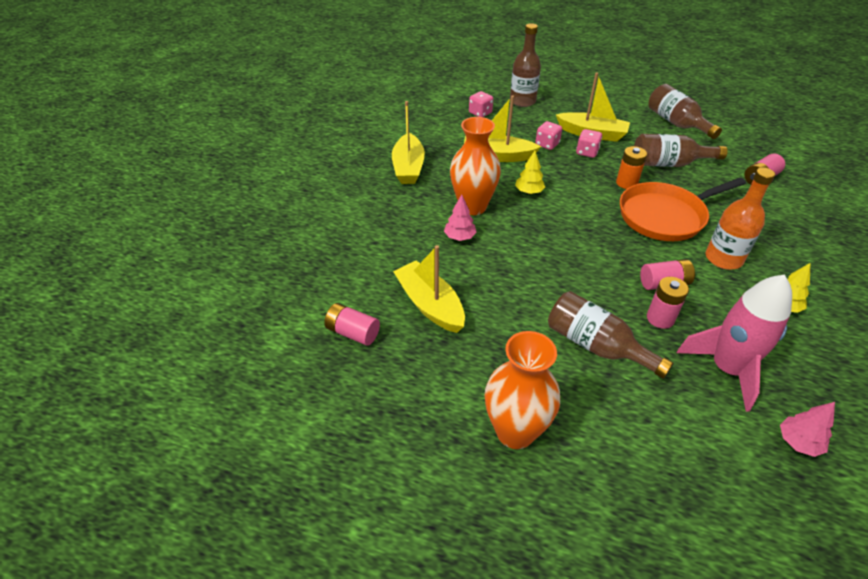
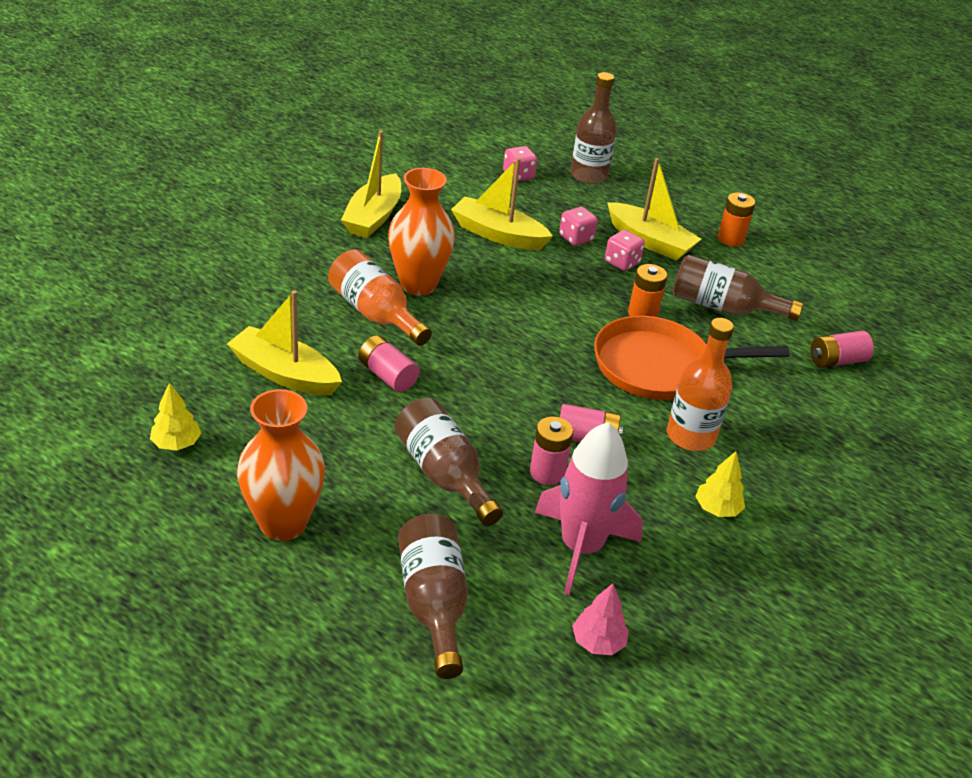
camera: 15 degrees right, 5 degrees down
(353, 333) = (178, 375): pink battery -> pink battery (387, 376)
(430, 305) = (285, 374): yellow boat -> yellow boat turned 45 degrees counterclockwise
(460, 237) = (375, 313): pink tree -> orange bottle
(529, 192) = (503, 288): yellow tree -> yellow tree (176, 443)
(636, 118) = (730, 239): none -> orange battery
(676, 123) = (783, 260): brown bottle -> brown bottle (433, 603)

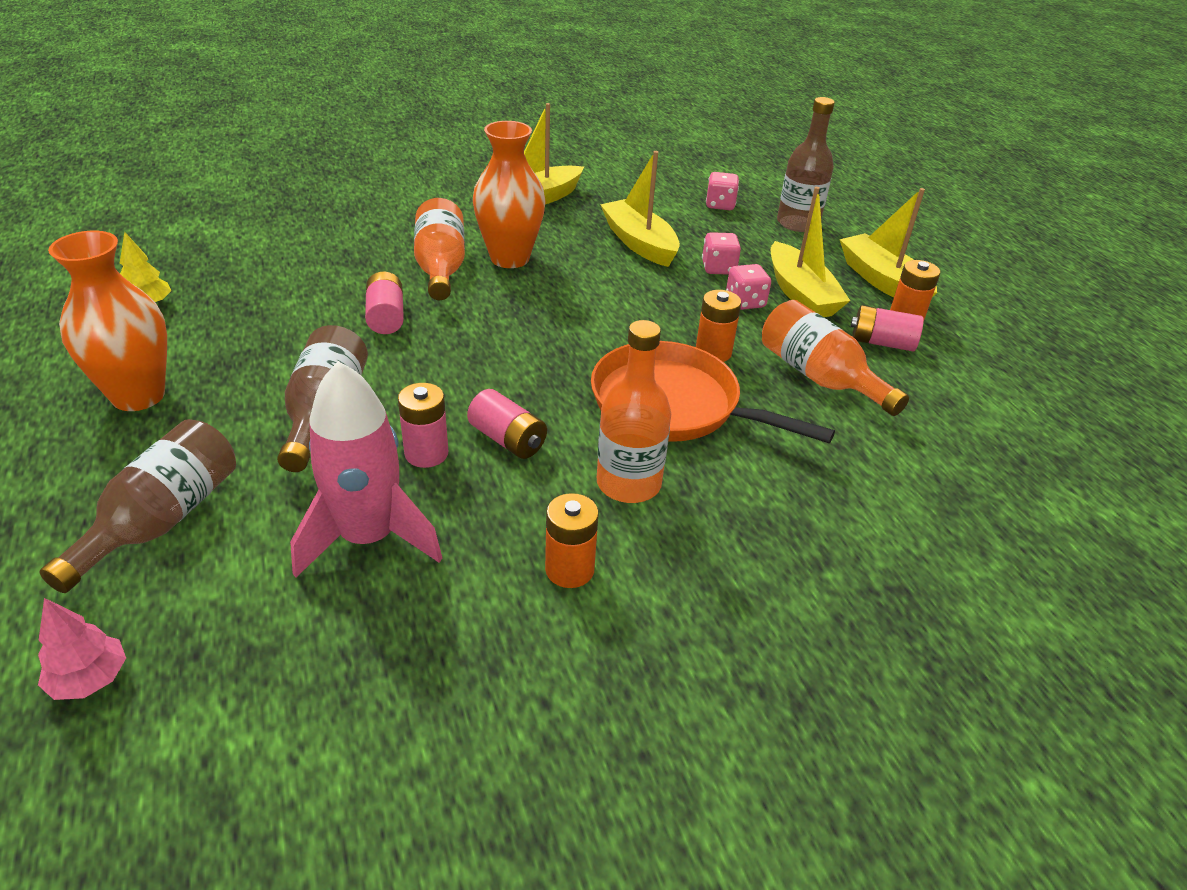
camera: 35 degrees right, 0 degrees up
(285, 374) = (302, 286): yellow boat -> yellow boat (882, 281)
(598, 642) = (262, 640): pink tree -> pink tree (90, 679)
(717, 509) = (569, 569): yellow tree -> orange battery
(722, 307) = (819, 377): brown bottle -> orange bottle
(837, 361) = (914, 479): pink battery -> pink battery (881, 343)

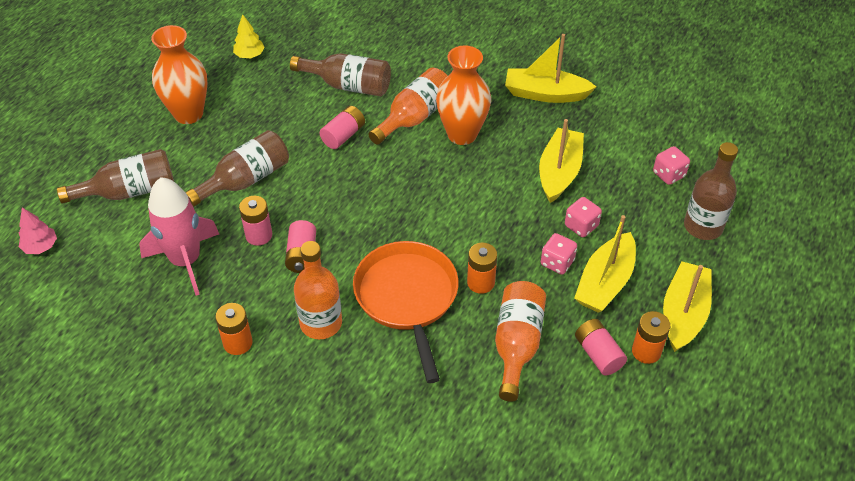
camera: 50 degrees right, 10 degrees up
(324, 276) = (348, 85): none -> brown bottle

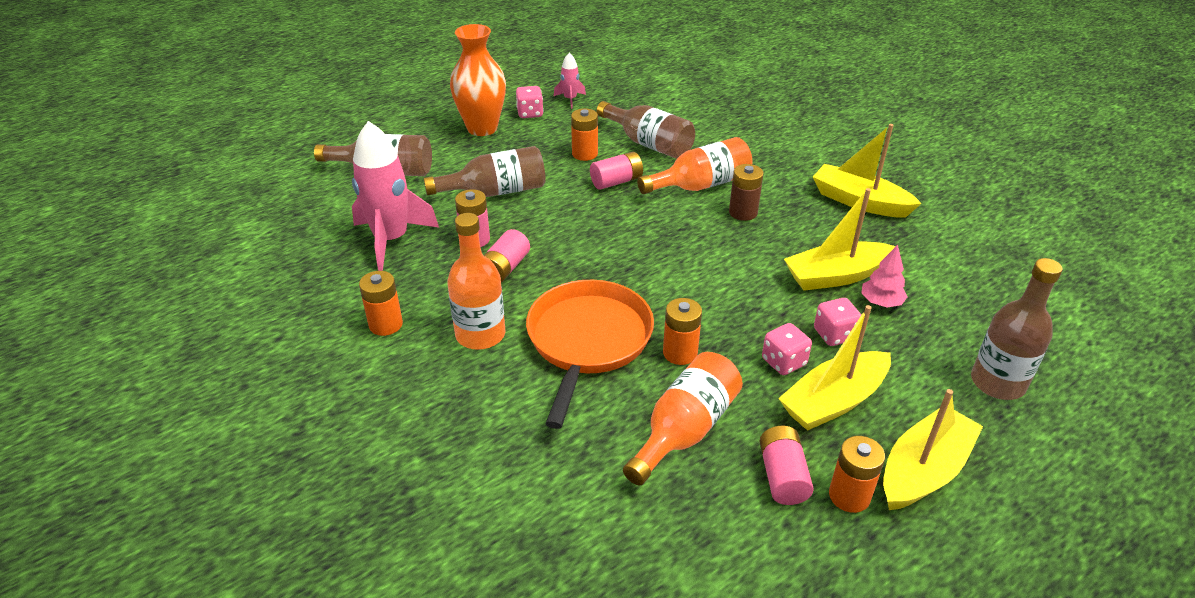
camera: 25 degrees right, 10 degrees down
(41, 247) = (277, 191): pink tree -> pink tree (881, 302)
(249, 55) = (570, 99): yellow tree -> pink rocket
(299, 114) = (584, 154): none -> orange battery
(462, 134) = (743, 212): orange vase -> brown battery
(559, 172) = (836, 276): yellow boat -> yellow boat turned 150 degrees counterclockwise
(668, 174) = (976, 316): pink dice -> pink dice (530, 113)

